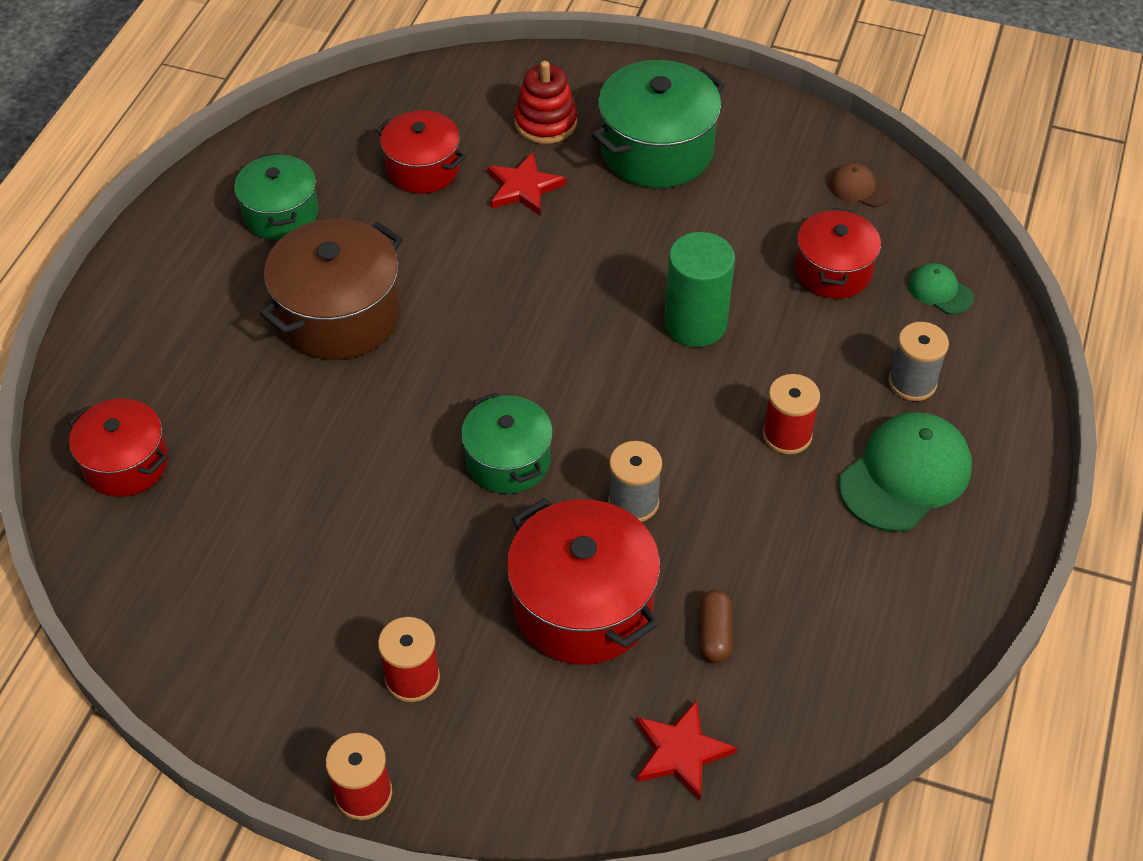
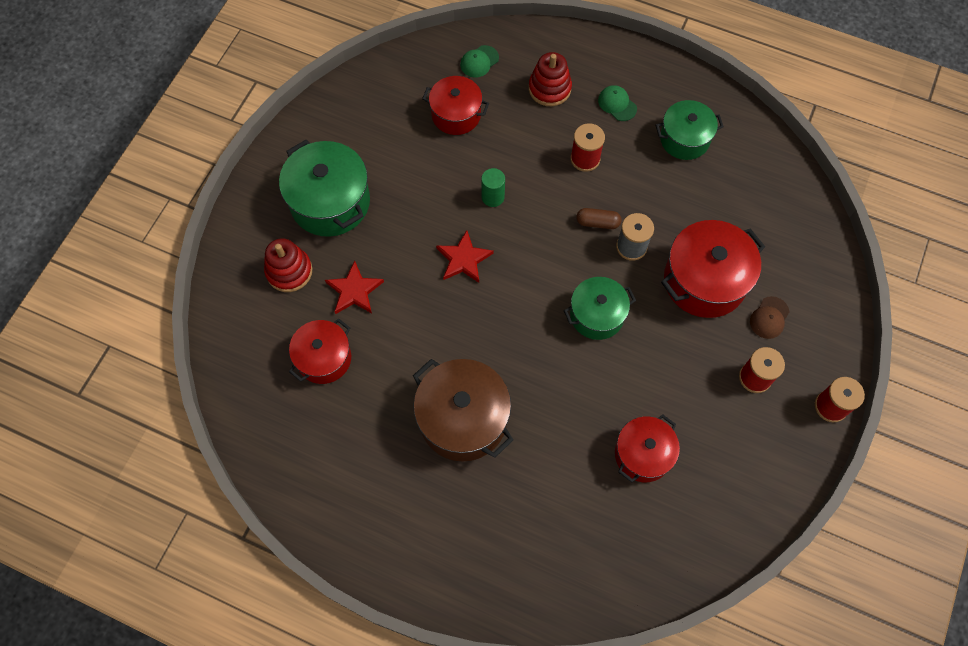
camera: 85 degrees left, 15 degrees up
(126, 463) = (588, 564): red pot -> red pot (643, 454)
(281, 214) = (357, 462): green pot -> green pot (684, 139)
(681, 752) = (797, 240): red star -> red star (464, 259)
(695, 324) = (493, 197): green cylinder -> green cylinder, size x0.57
(714, 633) = (723, 214): brown capsule -> brown capsule (597, 222)
(860, 188) = (385, 88): brown cap -> brown cap (769, 318)
(905, 475) = (617, 104): green cap -> green cap, size x0.50
(912, 382) = (549, 89): grey spool -> red stacking toy

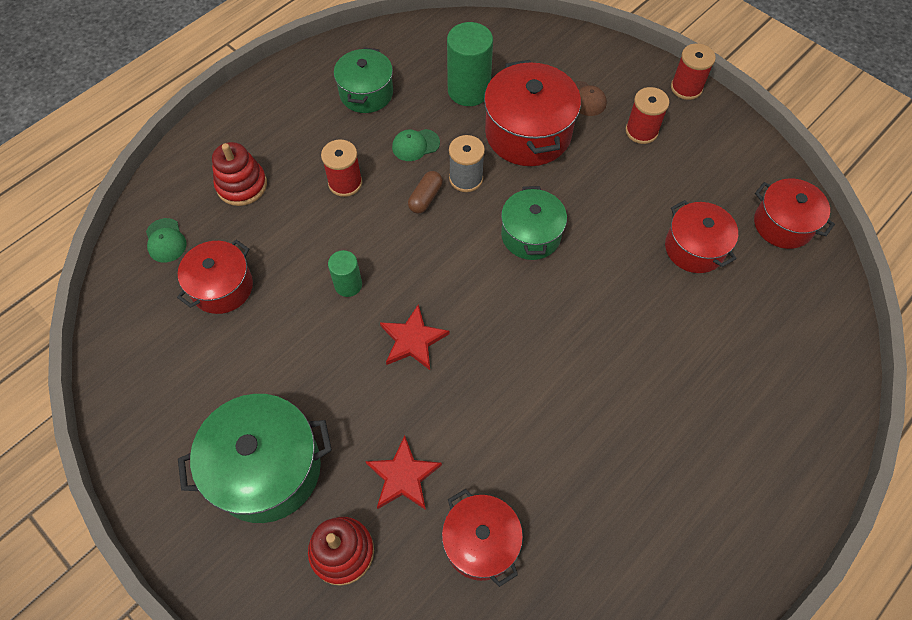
camera: 70 degrees left, 5 degrees down
(463, 419) = (608, 404): brown pot -> none
(617, 104) = (295, 133): green cap -> green cap (415, 145)
(705, 530) = (783, 224): none -> red pot
(728, 217) = (468, 90): none -> green cylinder

